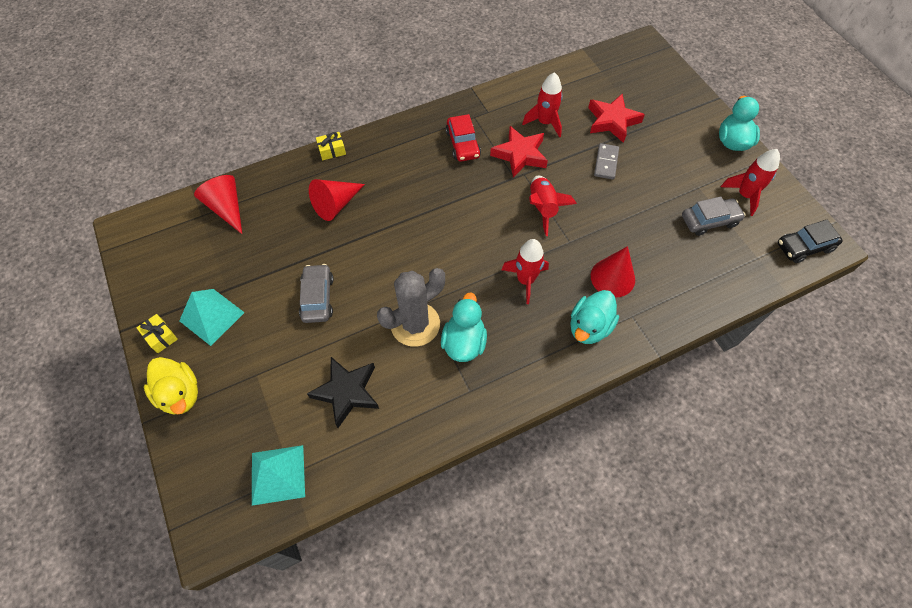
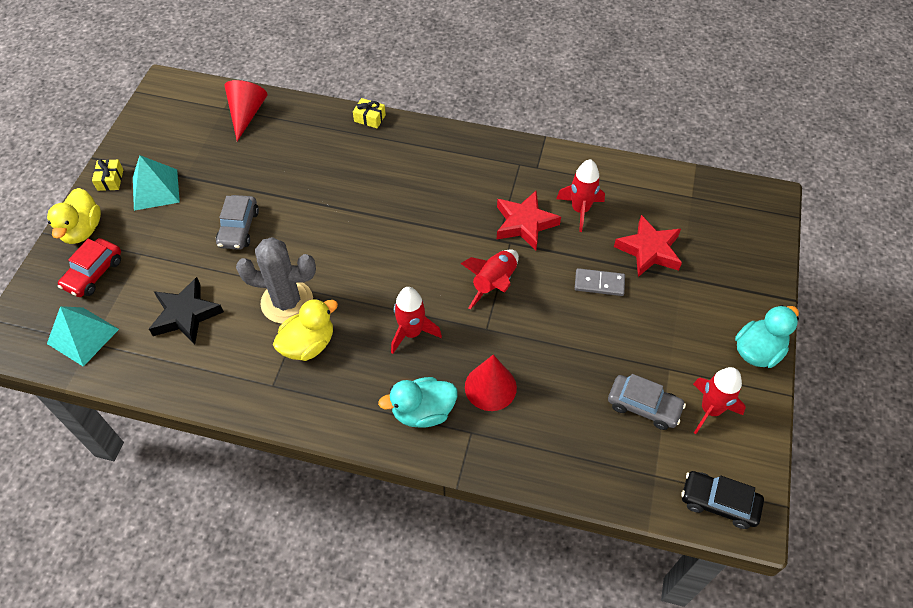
camera: 40 degrees right, 5 degrees down
(317, 298) = (239, 228): grey car -> grey car turned 150 degrees clockwise
(336, 204) = (327, 164): red cone -> none
(463, 144) = (483, 181): red car -> red car (94, 273)
(464, 342) = (308, 344): turquoise duck -> yellow duck
(606, 163) = (599, 284): grey domino -> grey domino turned 45 degrees clockwise

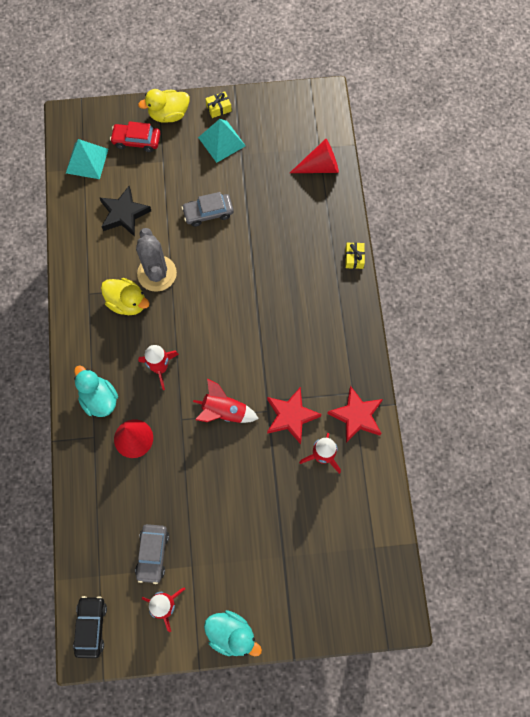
camera: 70 degrees right, 15 degrees up
(599, 284) = (252, 492): grey domino -> none
(649, 250) = (301, 524): red star -> red star (356, 416)

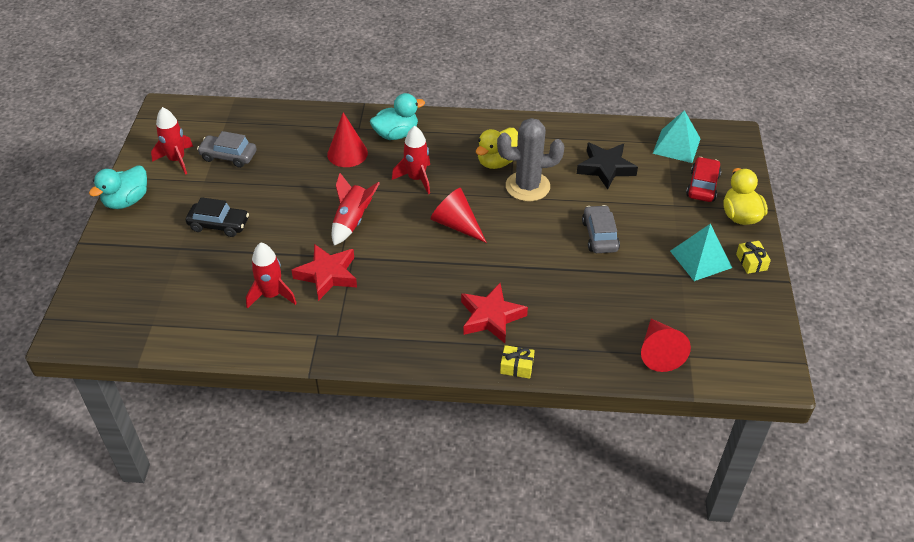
camera: 100 degrees right, 25 degrees down
(91, 627) = (183, 114): black car -> black car (219, 225)
(213, 324) = (456, 224): none -> red cone
(356, 416) = (307, 334): red star -> red star (491, 317)

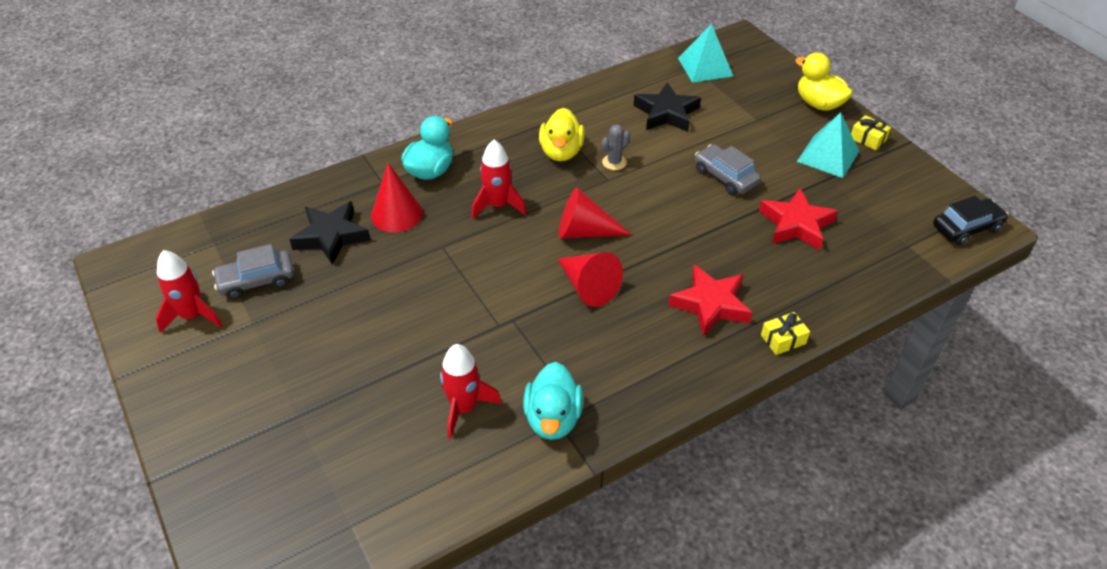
camera: 35 degrees left, 0 degrees up
(126, 201) = (170, 396): turquoise duck -> turquoise duck (553, 418)
(219, 225) = (321, 363): black car -> black car (966, 228)
(295, 149) = (331, 236): none -> black star
(327, 275) = (504, 352): red star -> red star (796, 224)
(352, 221) = (474, 282): red rocket -> none
(527, 186) = (614, 162): grey cactus -> grey cactus, size x0.47
(659, 352) = (882, 256): red cone -> red cone (588, 286)
(702, 186) = (762, 92): red car -> none

